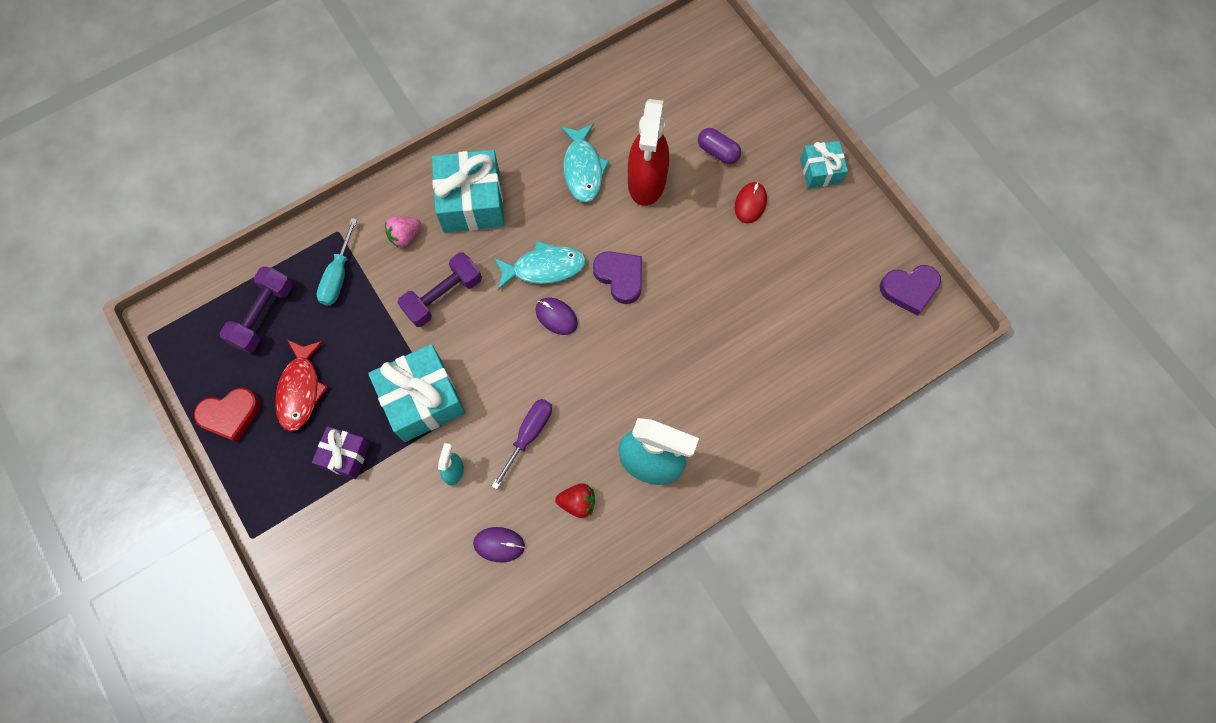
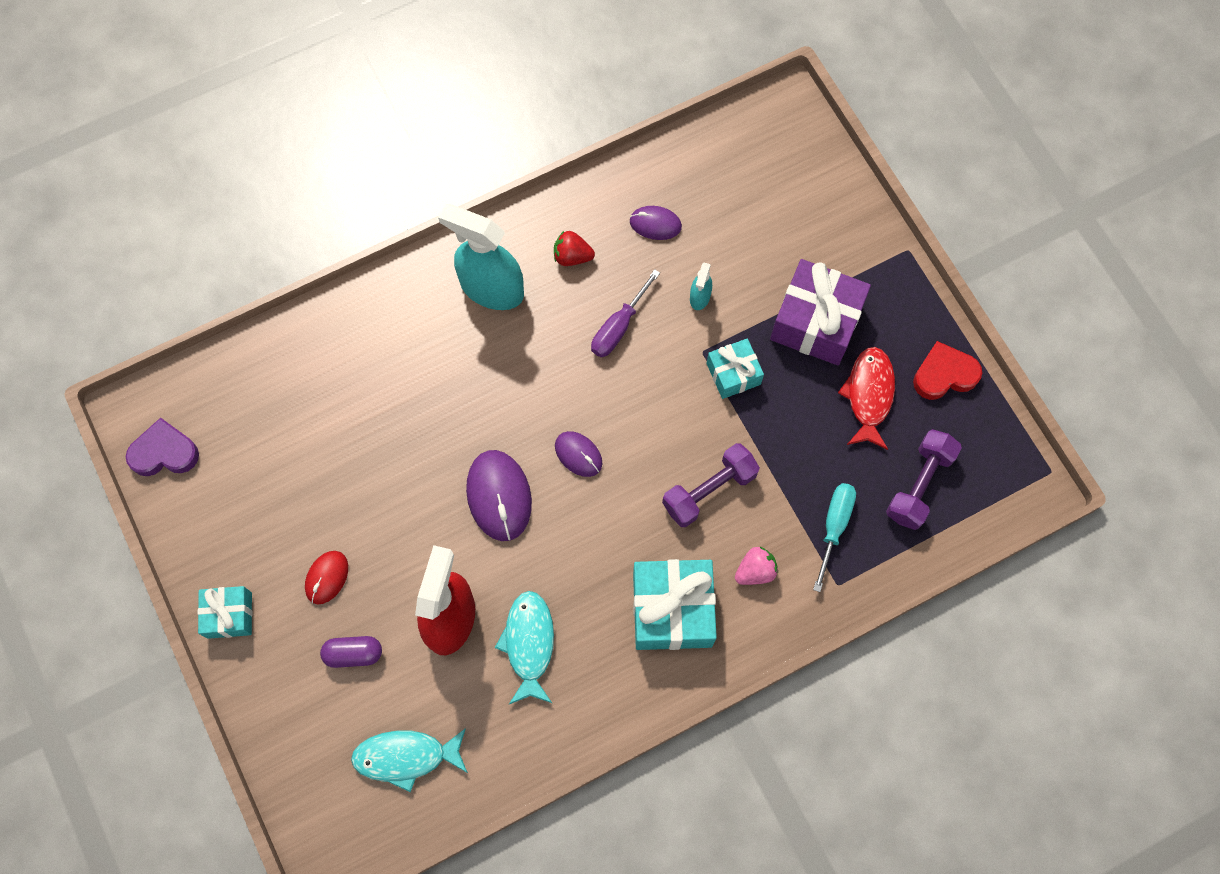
camera: 175 degrees left, 0 degrees up
(345, 455) = (816, 322): purple gift -> purple gift, size x1.74
(422, 399) = (733, 374): turquoise gift -> turquoise gift, size x0.57
(544, 268) = (588, 515): turquoise fish -> turquoise fish (406, 757)
(620, 277) = (499, 496): purple heart -> purple mouse
(718, 151) = (353, 654): purple capsule -> purple capsule turned 45 degrees counterclockwise

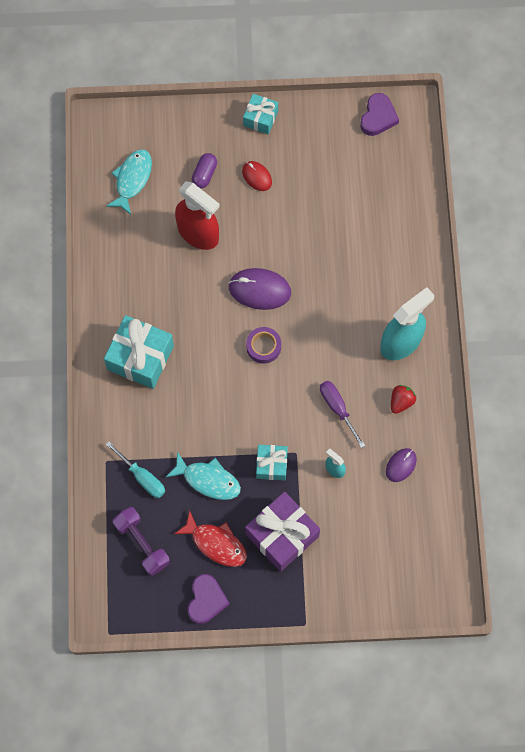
camera: 115 degrees right, 0 degrees up
(529, 644) = (162, 269): turquoise fish -> turquoise fish (208, 480)
(578, 454) = (263, 346): purple mouse -> purple tape
(709, 490) = (202, 413): purple dumbbell -> none
(755, 571) = (139, 416): pink strawberry -> none
(944, 374) = (206, 600): red heart -> purple heart

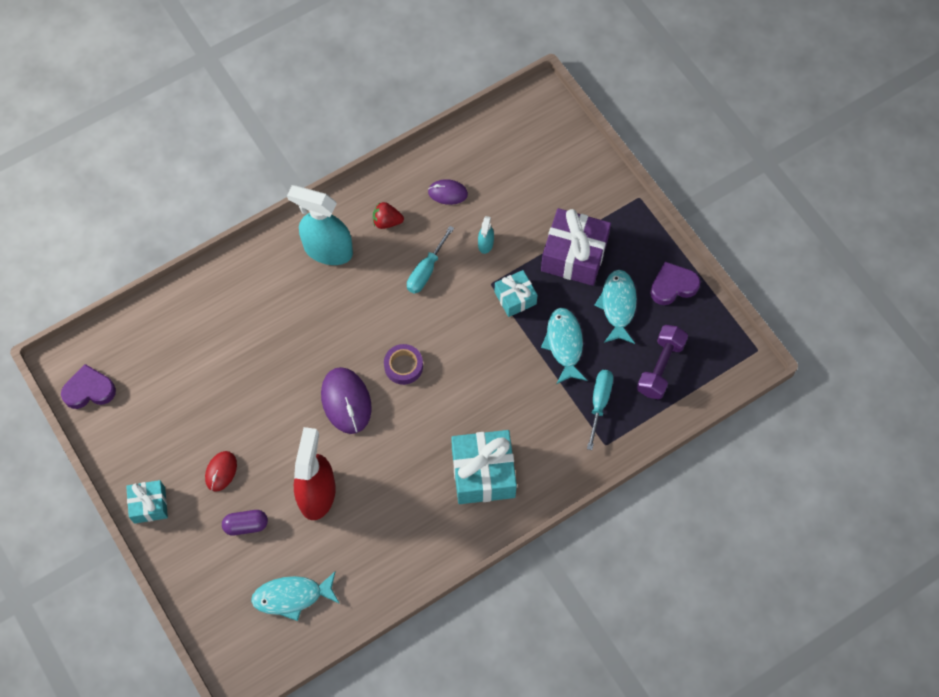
camera: 120 degrees left, 5 degrees down
(216, 543) = (618, 305): red fish -> turquoise fish
(338, 409) = (426, 270): purple screwdriver -> turquoise screwdriver

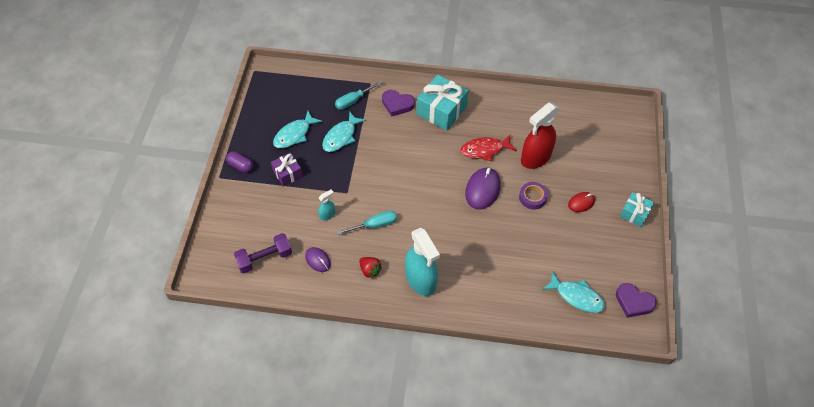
camera: 140 degrees left, 10 degrees down
(246, 525) = (585, 169): purple capsule -> purple capsule (240, 166)
(292, 596) = (584, 124): turquoise fish -> turquoise fish (576, 296)
(385, 457) = (485, 150): none -> red fish
(403, 366) = (435, 185): purple tape -> purple tape (532, 197)
(515, 298) = (342, 175): turquoise gift -> none
(574, 255) = (287, 174): purple gift -> purple gift, size x0.57
(660, 367) = (307, 95): purple dumbbell -> purple dumbbell (264, 258)
(673, 286) = (257, 124): purple heart -> purple heart (397, 104)

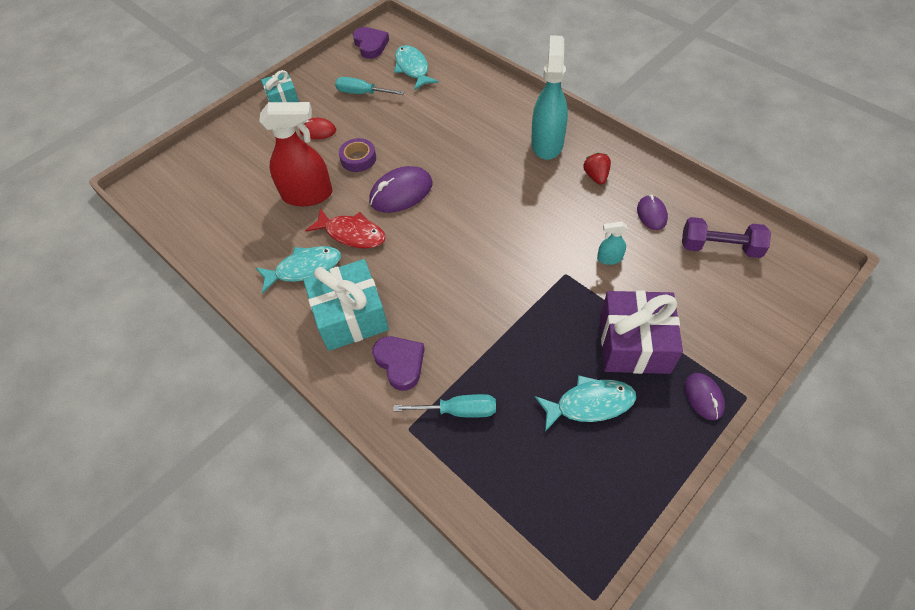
camera: 140 degrees left, 0 degrees up
(240, 166) = (703, 397): purple capsule -> purple mouse
(287, 174) = (634, 343): purple gift -> purple gift, size x1.74
(341, 137) = (520, 358): turquoise fish -> turquoise fish (304, 268)
(374, 225) = (557, 218): turquoise screwdriver -> turquoise screwdriver (362, 93)

